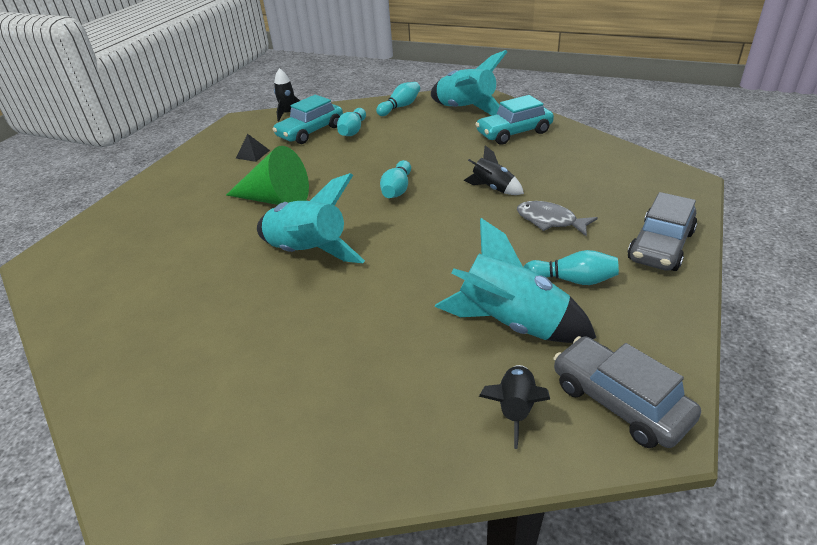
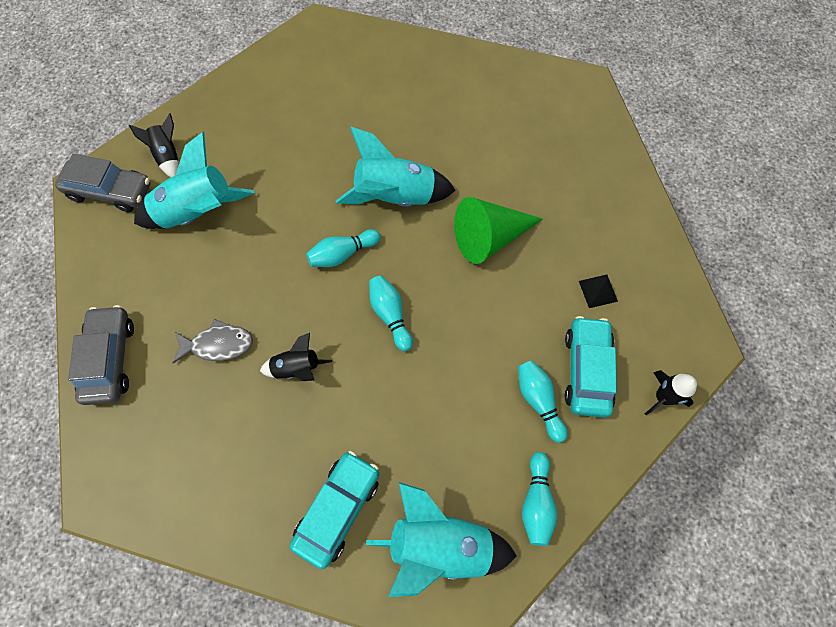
camera: 140 degrees right, 30 degrees up
(572, 280) = (171, 277): turquoise bowling pin -> turquoise bowling pin (342, 254)

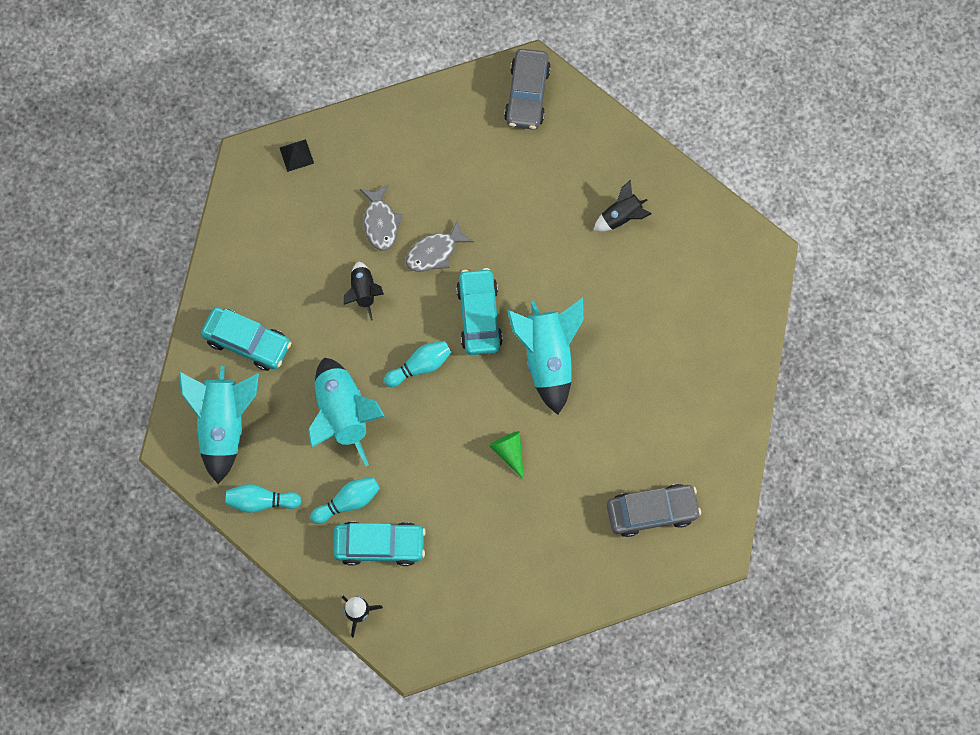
camera: 85 degrees right, 5 degrees up
(110, 359) = (361, 137): grey car -> grey car (651, 512)
(168, 156) = (572, 137): black rocket -> black rocket (621, 217)
(198, 213) = (511, 178): turquoise rocket -> turquoise rocket (343, 414)
(264, 291) = (435, 252): none -> grey fish
(342, 254) = (479, 316): turquoise bowling pin -> turquoise car
(489, 238) = (509, 452): green cone -> green cone, size x0.53
(598, 291) = (461, 557): black pyramid -> black pyramid (296, 155)

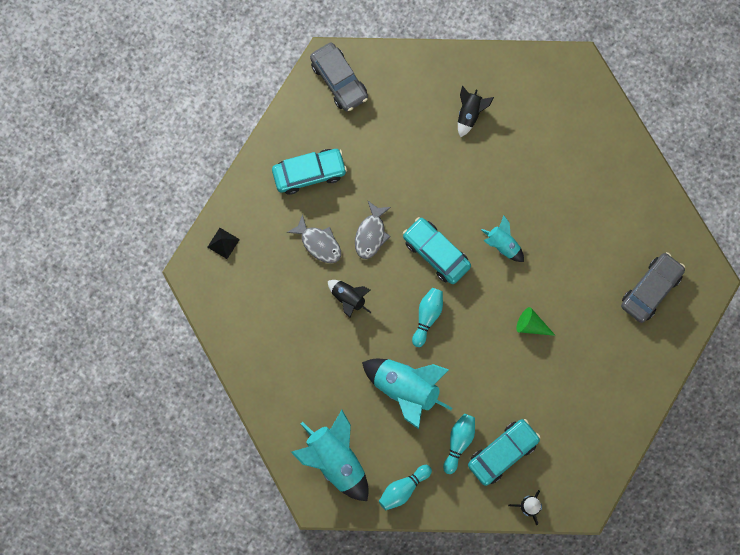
camera: 40 degrees left, 5 degrees up
(247, 342) = (302, 393): turquoise car -> turquoise car (309, 173)
(547, 358) = (502, 244): turquoise rocket -> turquoise rocket, size x0.54

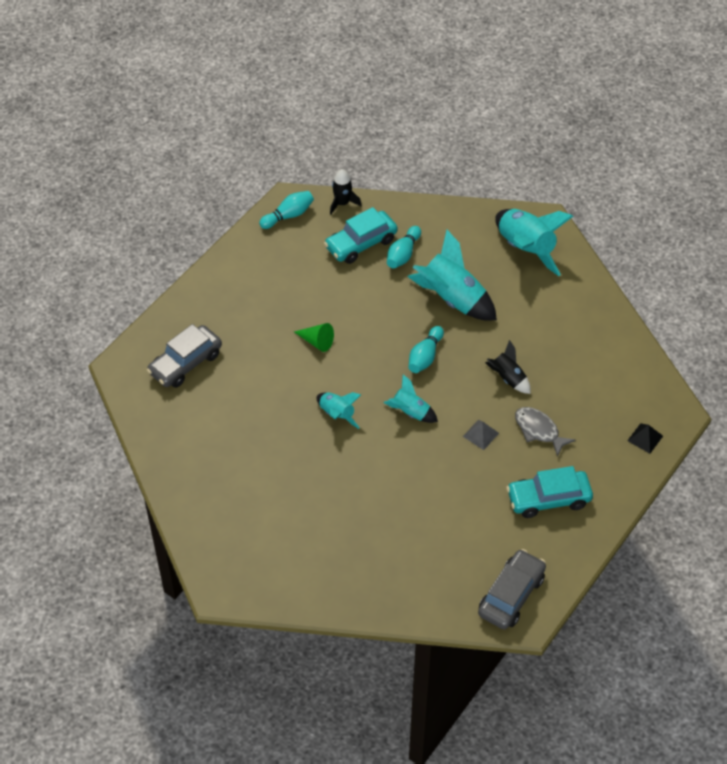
camera: 175 degrees left, 25 degrees down
(339, 80) = (511, 595): grey car -> grey car turned 60 degrees clockwise
(371, 234) = (481, 434): grey fish -> grey pyramid
(403, 488) = (460, 224): turquoise bowling pin -> turquoise bowling pin (288, 215)
(436, 253) = (410, 412): turquoise car -> turquoise rocket
(469, 114) = (357, 546): black rocket -> none

